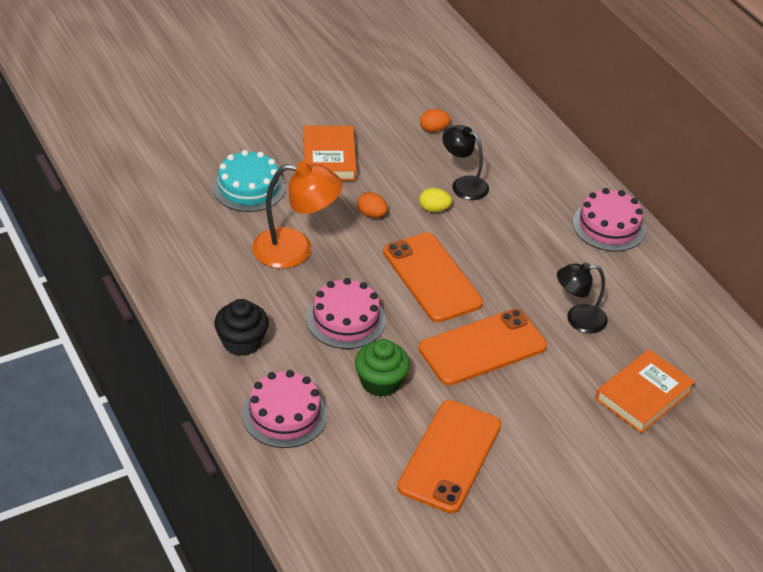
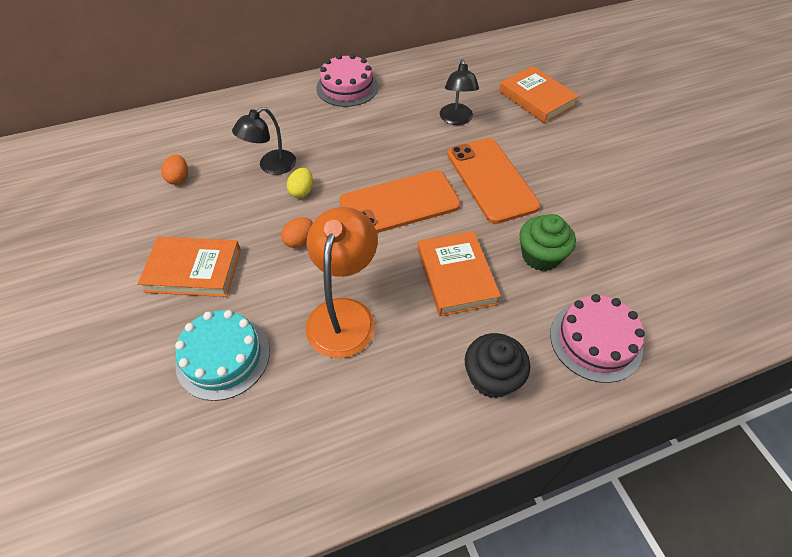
camera: 80 degrees left, 10 degrees up
(346, 319) = (456, 276): pink cake -> orange book
(450, 456) = (623, 216): orange phone -> none

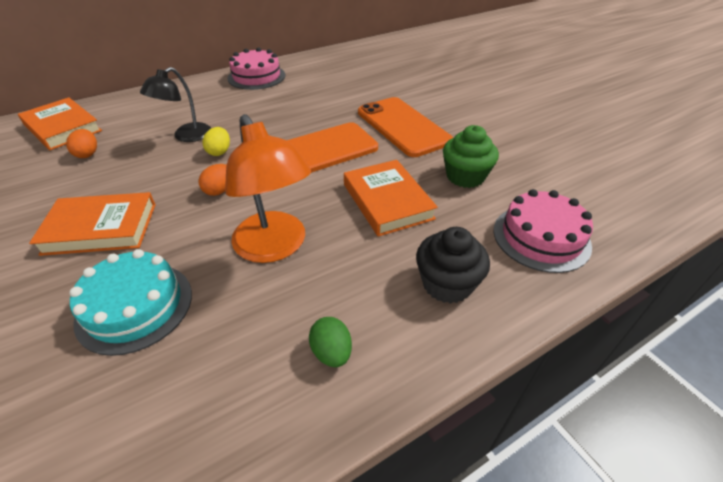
camera: 10 degrees left, 10 degrees down
(344, 314) = (275, 247): orange lamp -> orange lamp turned 150 degrees clockwise
(379, 427) = (331, 352): none -> green egg
(456, 119) = (360, 89): black lamp -> none
(536, 99) = (427, 71): orange book -> orange book (62, 128)

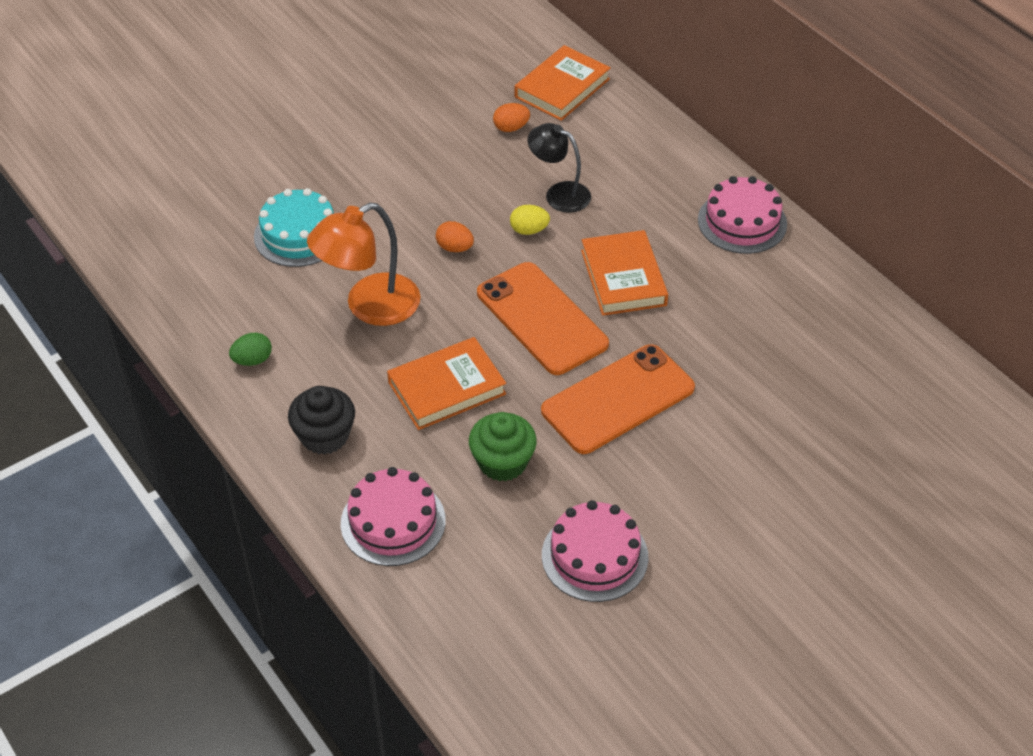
camera: 85 degrees right, 5 degrees up
(101, 228) = (390, 182): orange book -> orange book (623, 278)
(540, 143) = (594, 556): none -> pink cake

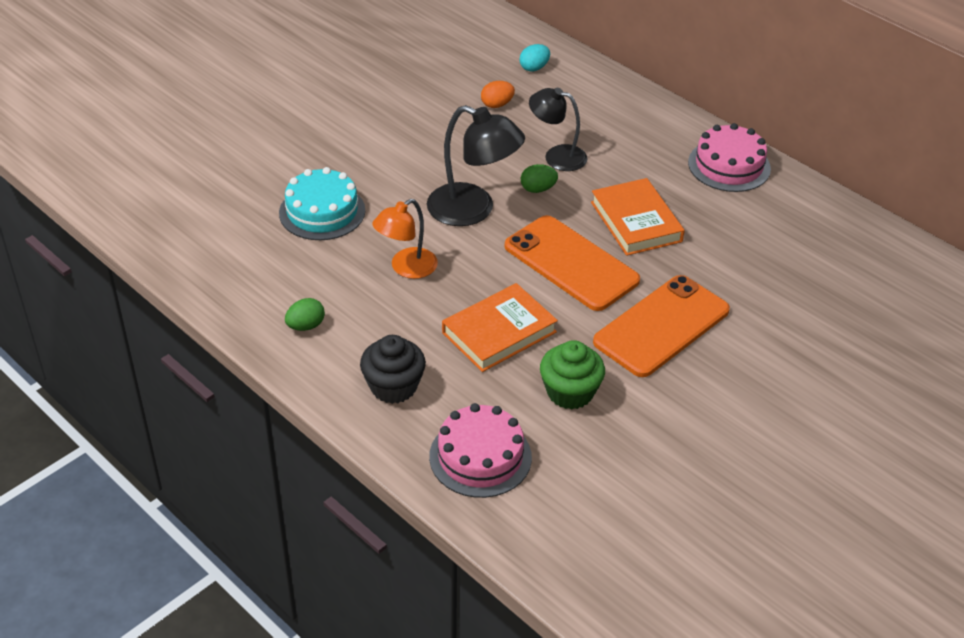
camera: 10 degrees left, 5 degrees down
(369, 307) = (406, 268): orange lamp -> orange lamp, size x0.66
(455, 248) = (473, 210): orange egg -> black lamp
(529, 230) = (538, 189): yellow egg -> green egg
(562, 88) = (534, 68): orange book -> turquoise egg
(594, 556) = (680, 466): pink cake -> none

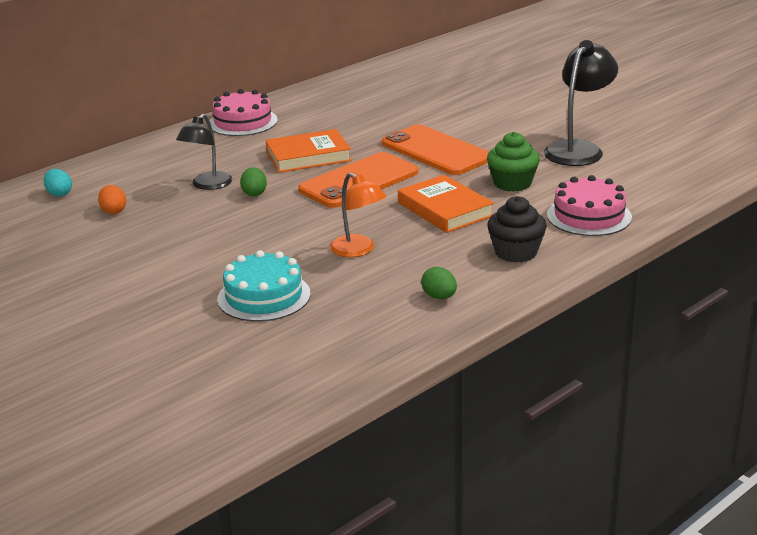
camera: 85 degrees left, 15 degrees down
(473, 210) = (278, 221): black lamp -> black lamp (578, 149)

